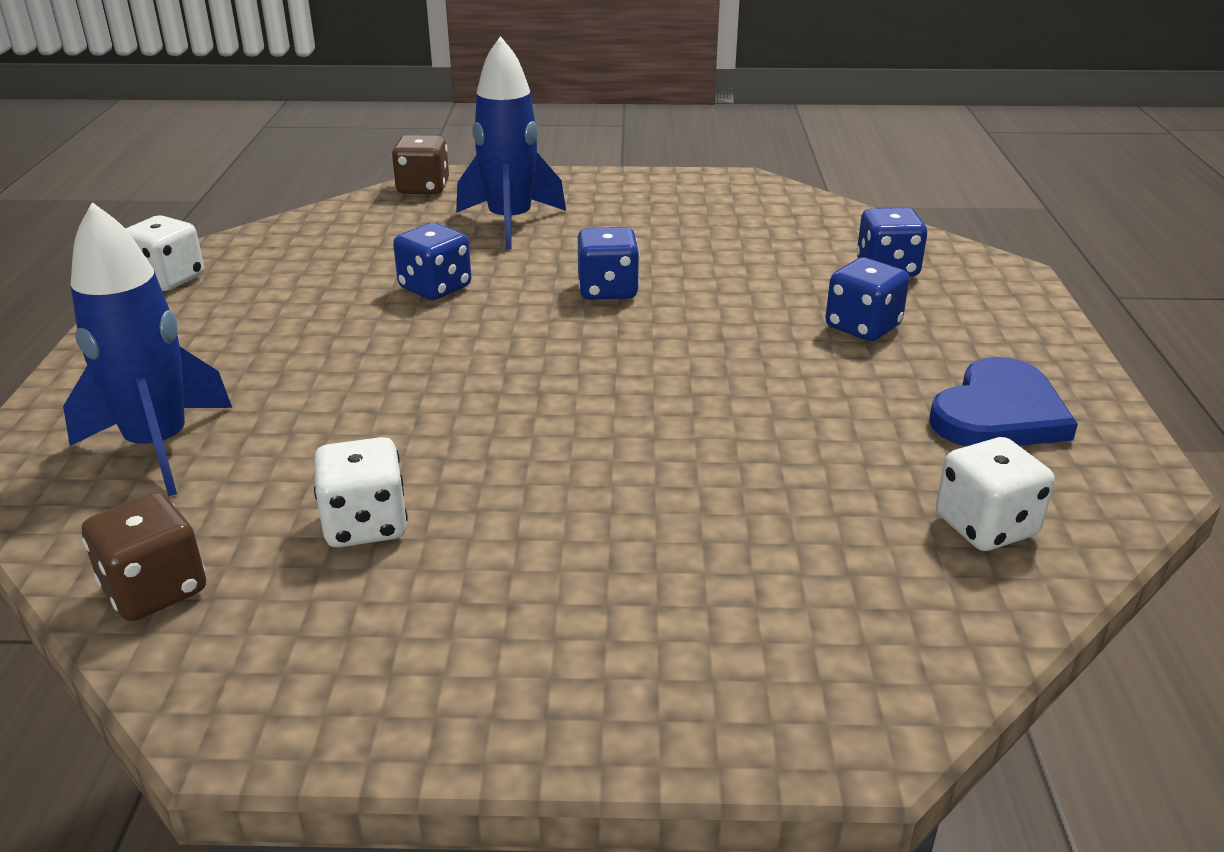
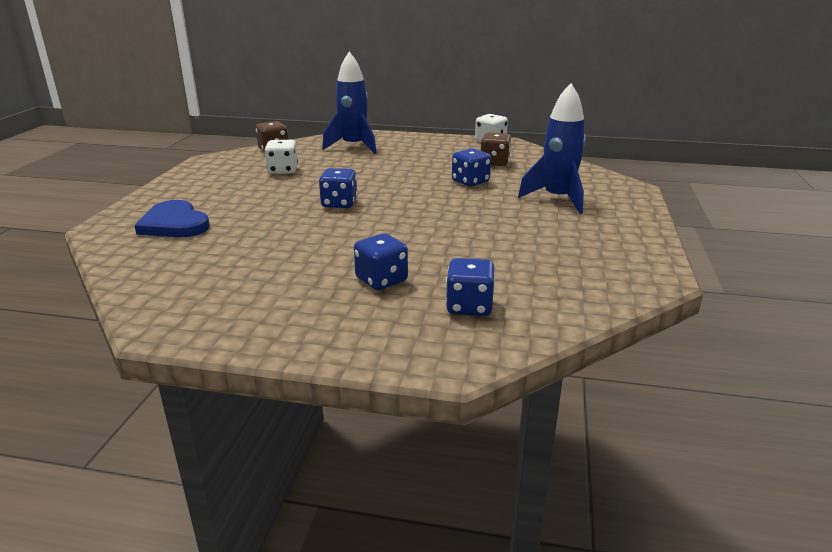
camera: 100 degrees right, 5 degrees down
(423, 188) = (611, 181): brown dice -> brown dice (494, 163)
(607, 290) = (457, 216): blue dice -> blue dice (339, 203)
(985, 526) = (169, 273): white dice -> none
(999, 413) = (254, 301): blue heart -> blue heart (174, 224)

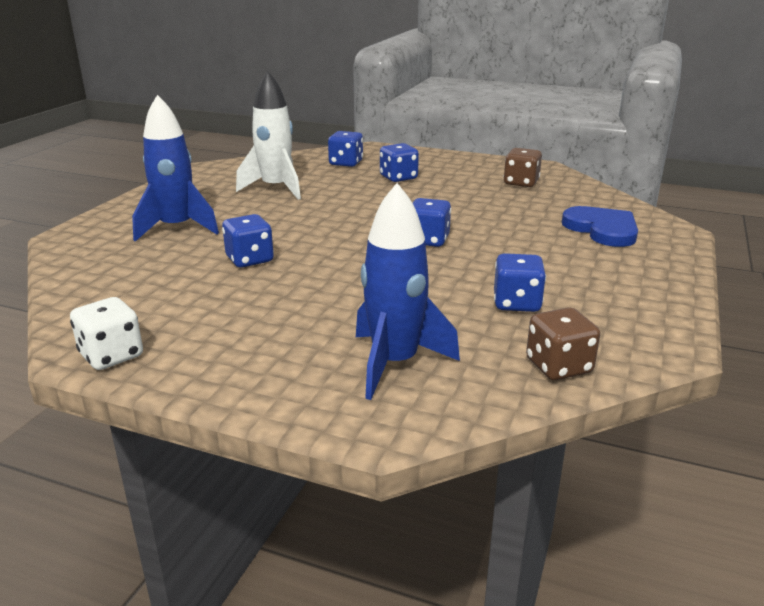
camera: 170 degrees left, 0 degrees up
(283, 170) = (516, 303): white dice -> blue dice
(494, 163) = (175, 293): brown dice -> brown dice (521, 183)
(520, 249) = (276, 189): none -> white rocket

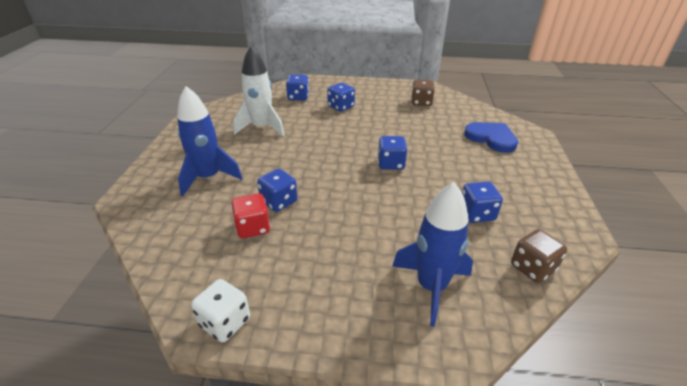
camera: 15 degrees left, 10 degrees up
(200, 279) = (253, 227): none -> red dice

